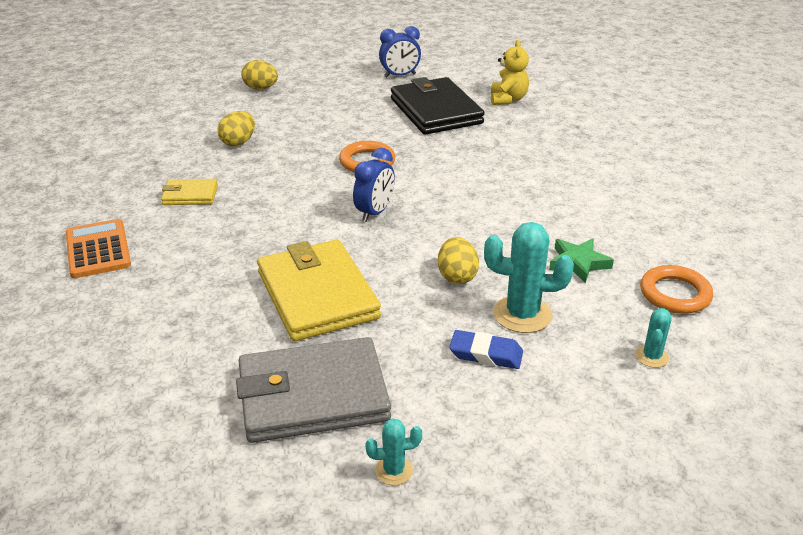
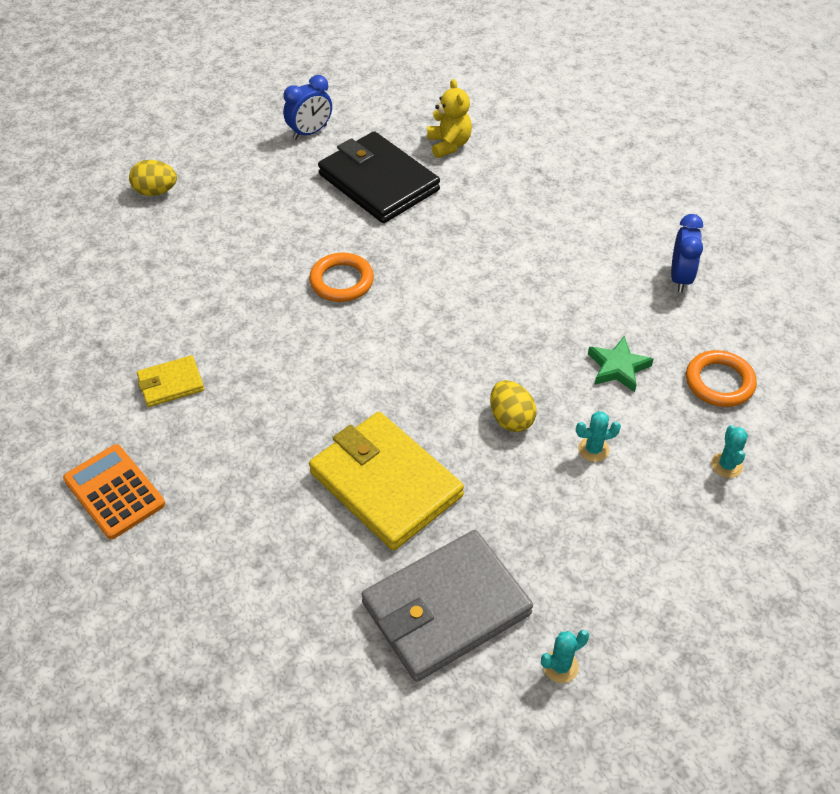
camera: 20 degrees left, 15 degrees up
(238, 142) = (179, 288): yellow egg -> none
(374, 212) = (387, 354): blue clock -> blue clock (680, 278)
(486, 354) = (581, 508): blue eraser -> none
(522, 314) = (593, 449): turquoise cactus -> turquoise cactus, size x0.53

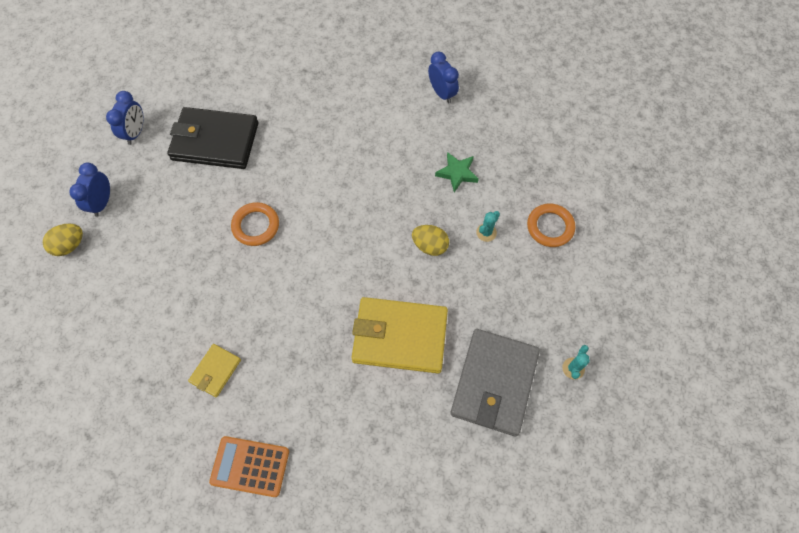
camera: 40 degrees left, 15 degrees up
(219, 173) = (102, 203): none -> blue clock
(449, 144) = (235, 86): yellow teddy bear -> none
(719, 382) = (513, 146): orange ring -> orange ring (550, 227)
(726, 465) = (555, 193): turquoise cactus -> none

